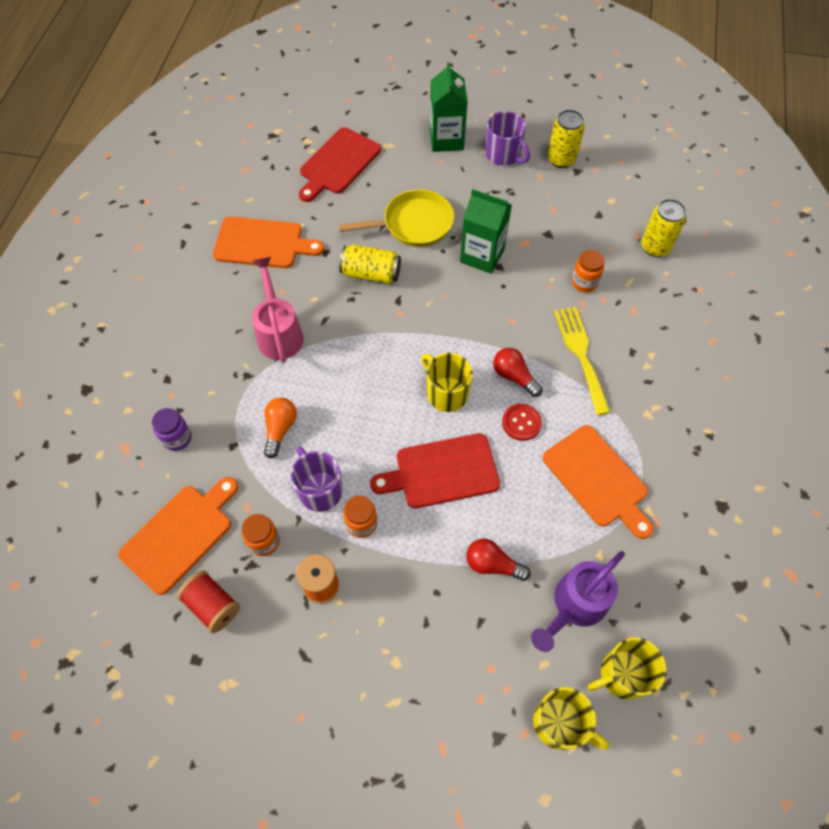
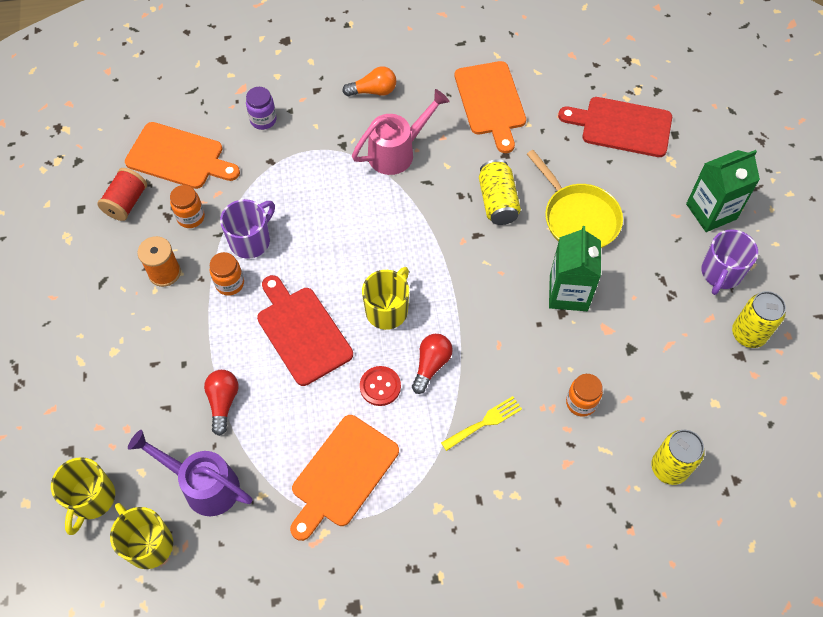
camera: 70 degrees right, 0 degrees up
(280, 429) = (299, 189): orange light bulb -> orange light bulb (373, 91)
(581, 354) = (485, 422): yellow fork -> yellow fork, size x0.64

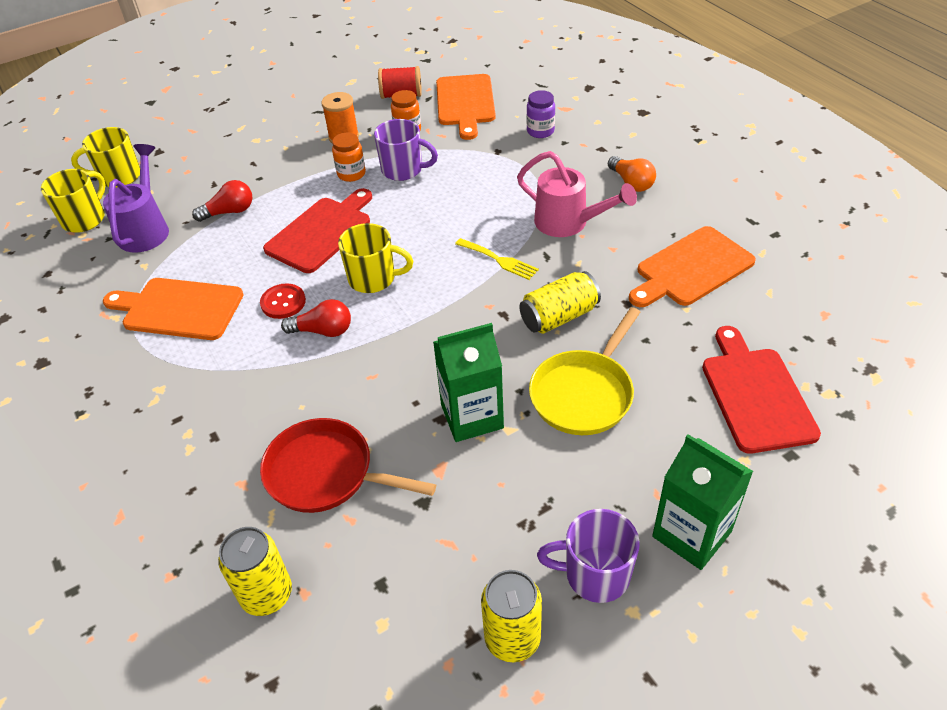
camera: 70 degrees right, 15 degrees down
(485, 422) = (270, 395): yellow fork -> yellow fork (499, 260)
(581, 403) = (326, 473): orange jar -> red pan

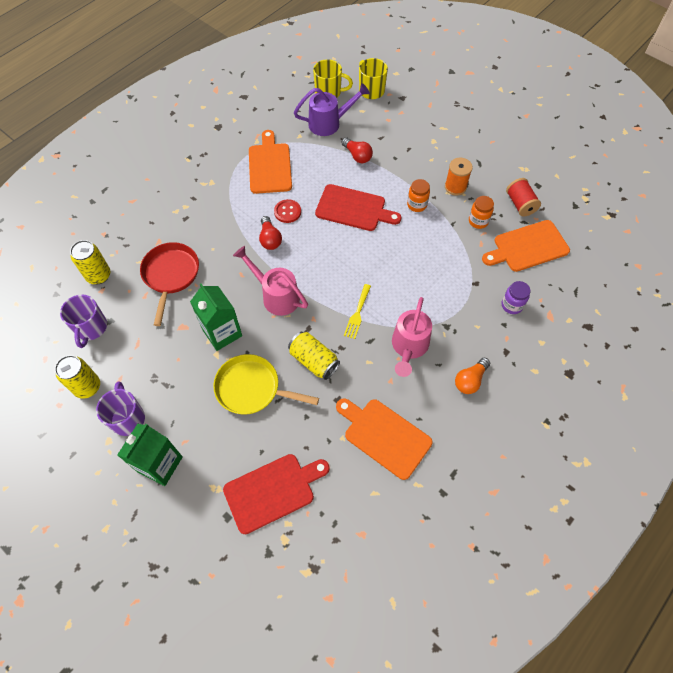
camera: 70 degrees right, 15 degrees up
(373, 279) = (320, 249): yellow mug -> none
(403, 170) = (432, 232): purple mug -> purple mug (91, 328)
(432, 340) = (276, 296): none -> pink watering can

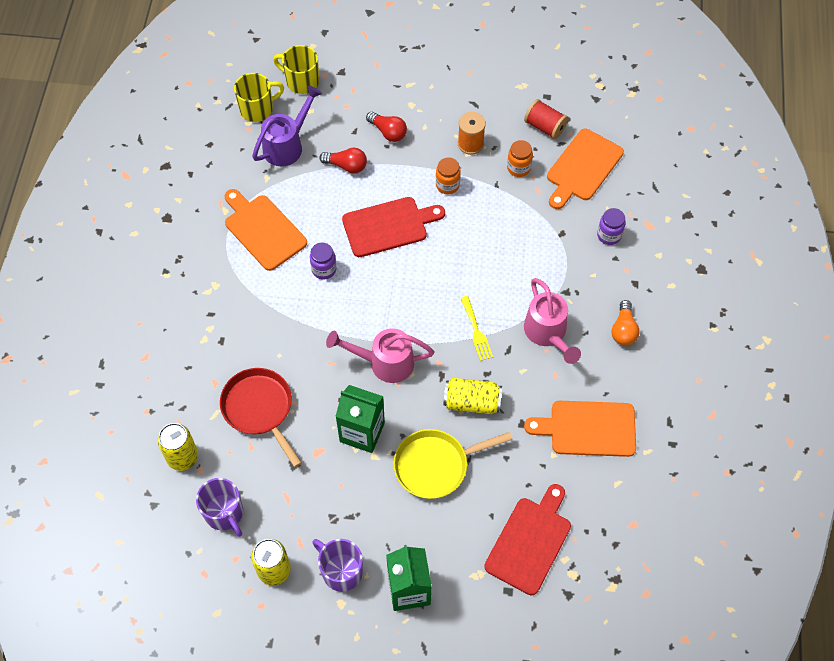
camera: 35 degrees left, 0 degrees up
(270, 239) = (330, 309): red light bulb -> red light bulb (388, 132)
(287, 212) = (324, 269): red button -> purple jar

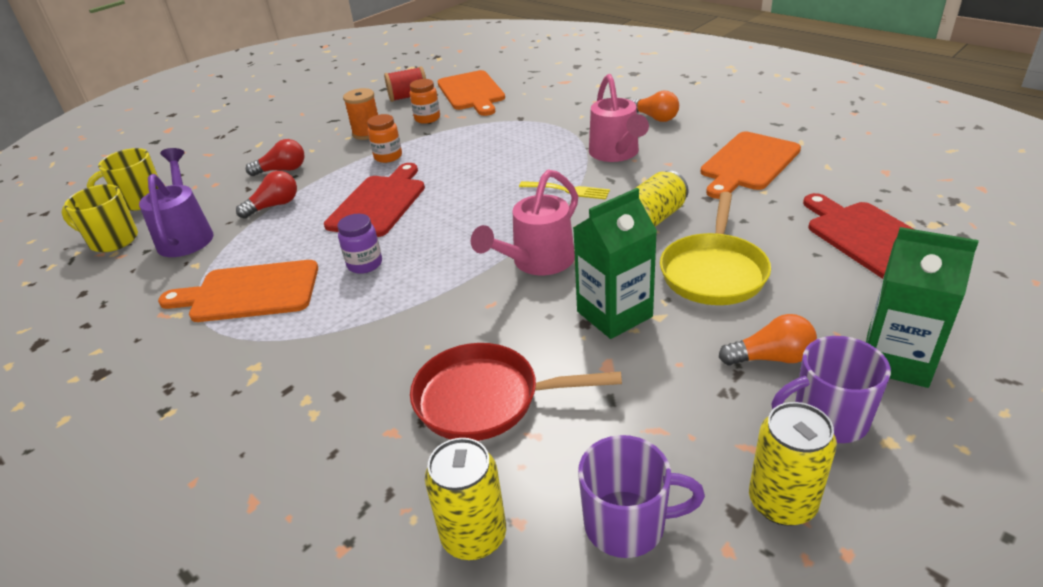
camera: 50 degrees left, 25 degrees down
(257, 109) = (113, 240): yellow mug -> yellow mug turned 90 degrees counterclockwise
(373, 528) = (771, 358): none -> orange light bulb
(547, 333) = (616, 153): pink watering can -> pink watering can turned 60 degrees clockwise
(609, 235) = (551, 99): purple jar -> none

